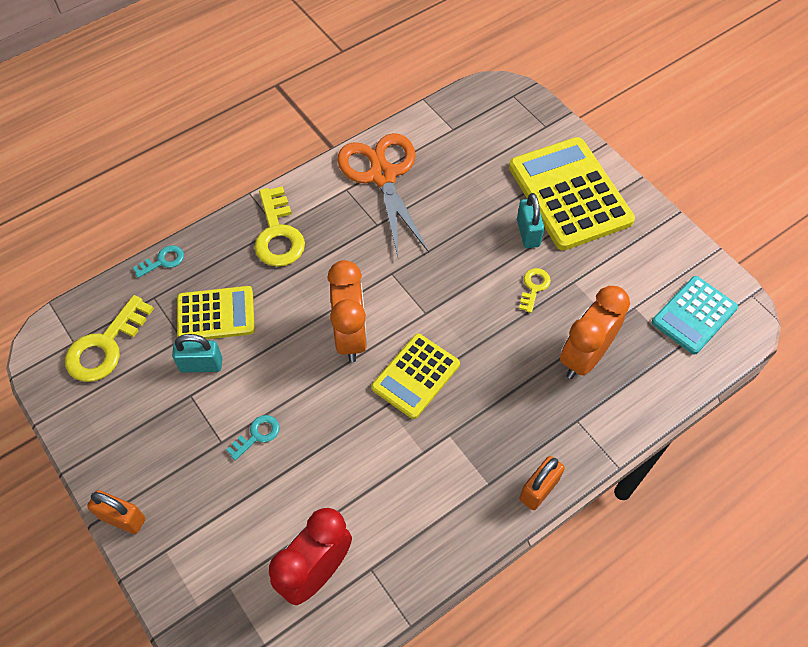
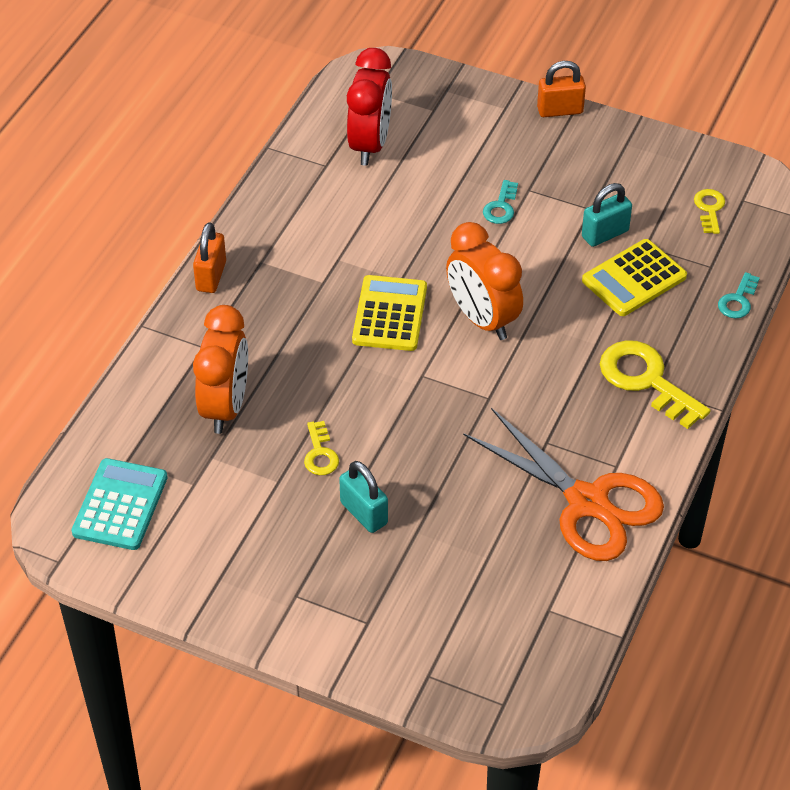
camera: 150 degrees right, 10 degrees down
(105, 346) = (709, 209): yellow key -> yellow key, size x0.52
(569, 194) = (341, 588): yellow calculator -> none

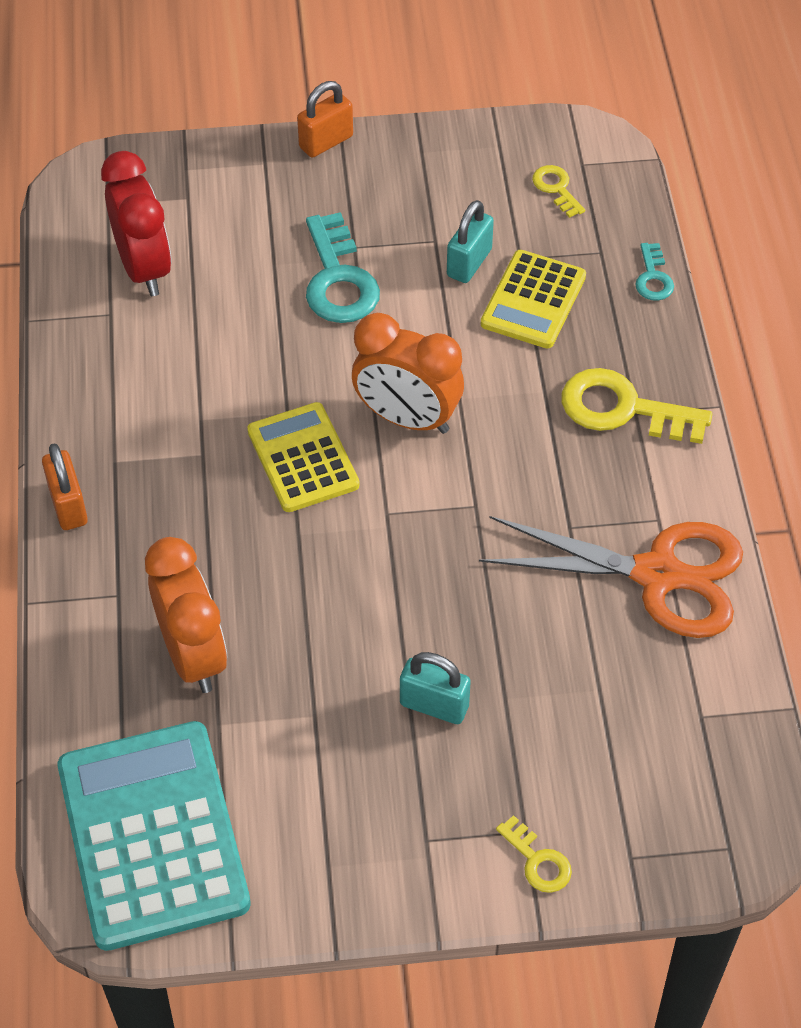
camera: 30 degrees left, 5 degrees up
(120, 505) = (152, 835): turquoise calculator -> turquoise calculator, size x1.69
(320, 454) = (338, 659): yellow key -> yellow key (538, 861)
(501, 207) = (338, 279): turquoise key -> turquoise key, size x1.91

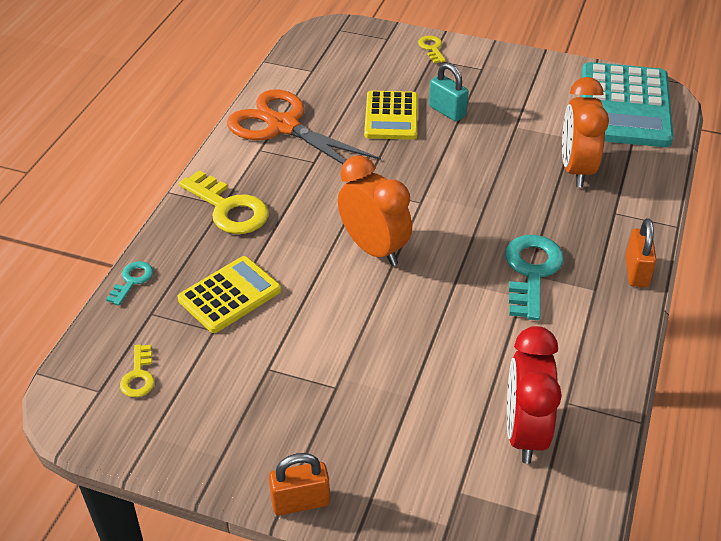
camera: 155 degrees left, 10 degrees down
(303, 458) = (459, 248): yellow calculator -> yellow calculator (391, 116)
(338, 279) = (365, 363): turquoise key -> turquoise key (531, 271)
(469, 263) = (255, 340): turquoise padlock -> none

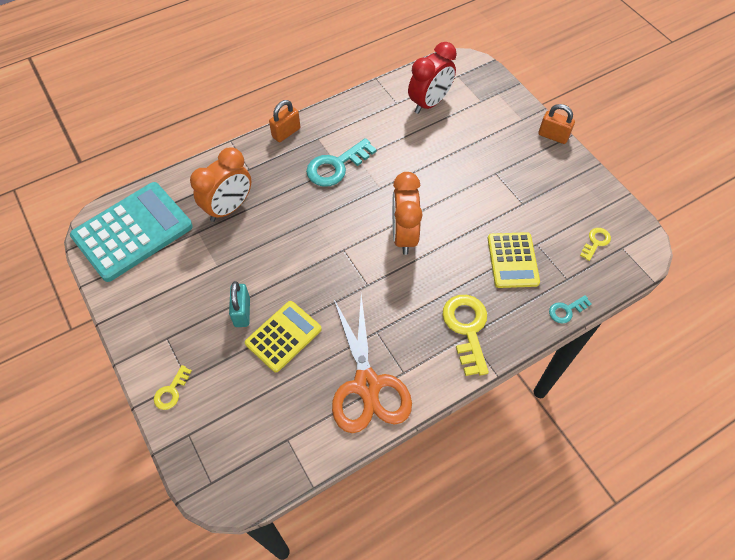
camera: 140 degrees left, 15 degrees up
(229, 295) = (512, 260): yellow calculator -> yellow calculator turned 90 degrees counterclockwise

